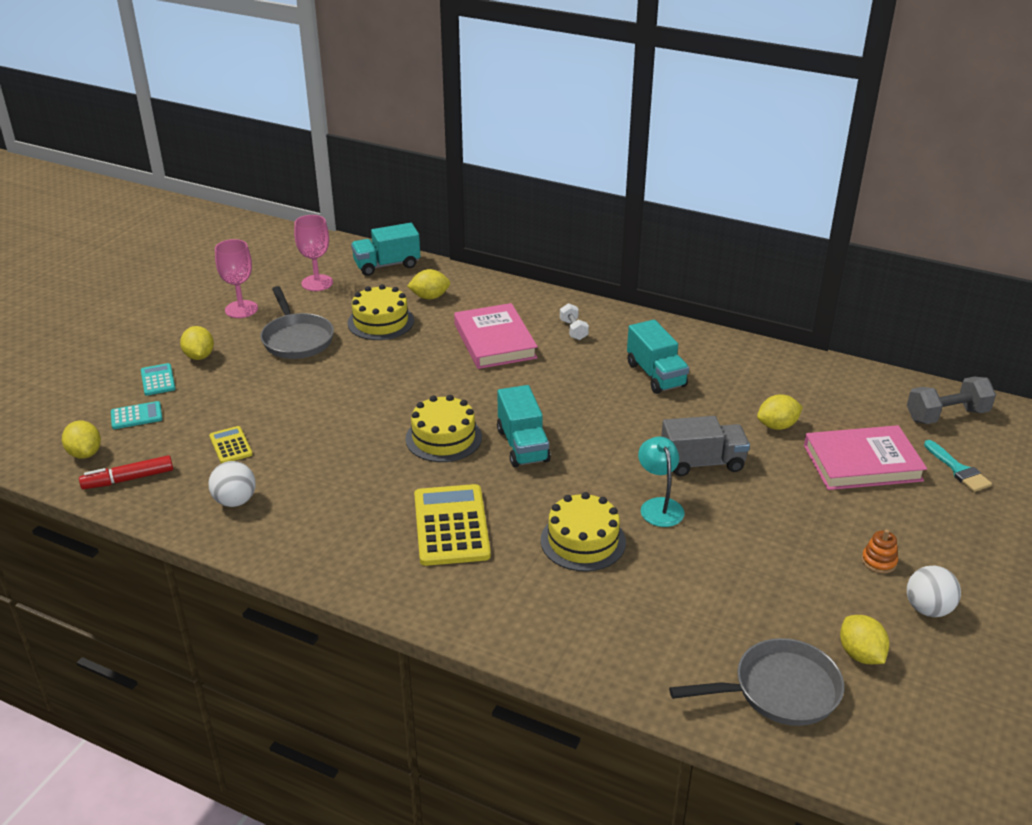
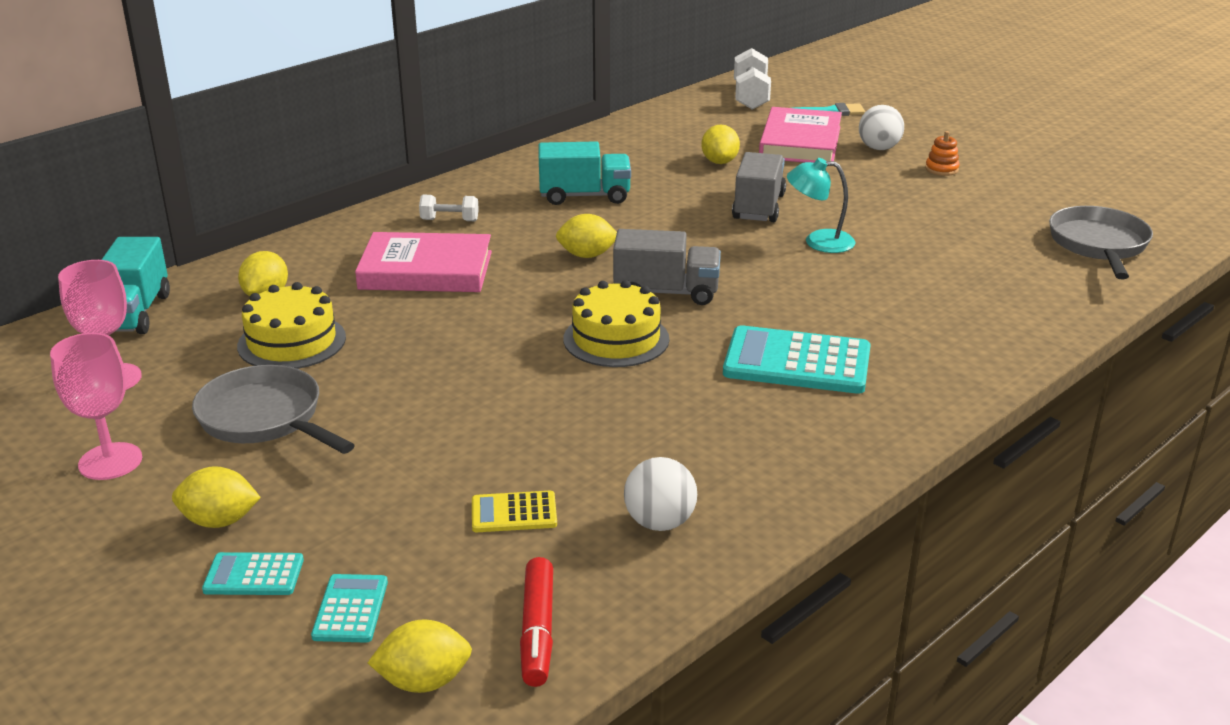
camera: 70 degrees left, 5 degrees down
(296, 339) = (265, 418): grey pan -> grey pan turned 135 degrees counterclockwise
(451, 525) = (797, 362): yellow calculator -> turquoise calculator
(523, 445) = (666, 292): turquoise truck -> grey truck
(583, 541) = (859, 291): yellow cake -> none
(860, 654) = (1058, 204): yellow lemon -> yellow lemon (587, 255)
(928, 609) = (1008, 167): white ball -> white ball (879, 148)
(946, 415) = (750, 96): grey dumbbell -> white dumbbell

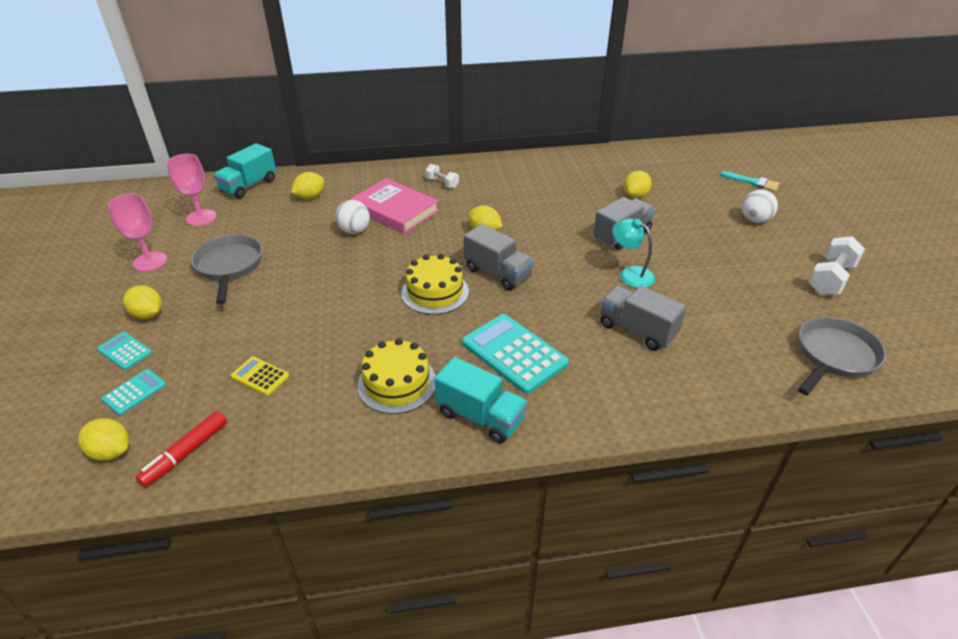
camera: 35 degrees right, 10 degrees up
(292, 342) = (289, 228): yellow cake -> yellow cake (397, 383)
(584, 196) = (529, 192): turquoise truck -> turquoise truck (480, 416)
(659, 522) = (315, 421): white ball -> white ball (354, 231)
(750, 96) = (711, 155): white dumbbell -> white dumbbell (830, 279)
(800, 142) = (704, 198): pink book -> none
(895, 291) = (637, 330): none -> grey truck
(941, 169) = (782, 251): orange stacking toy -> none

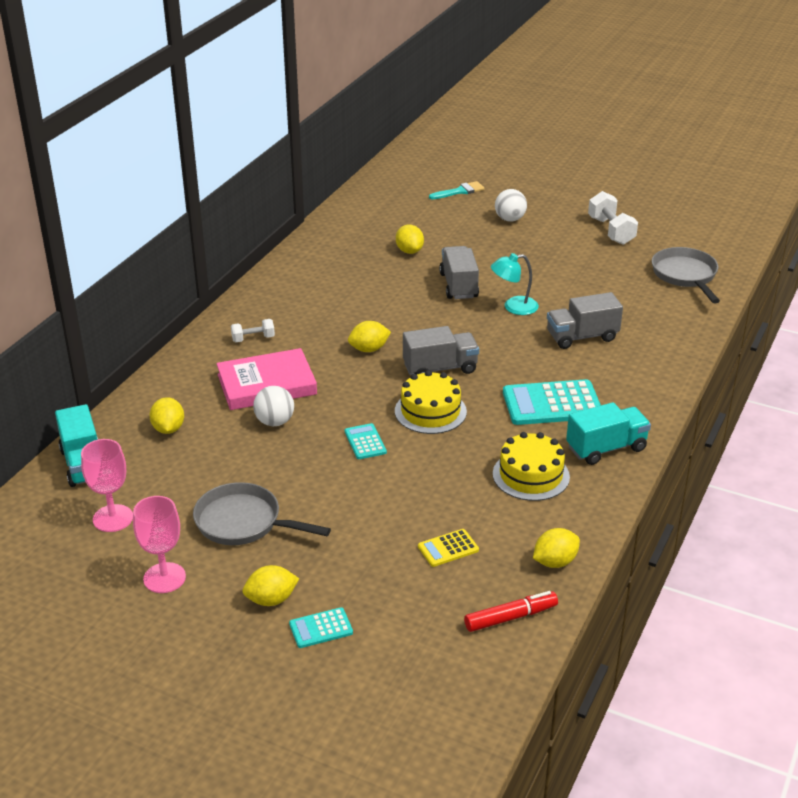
camera: 55 degrees left, 5 degrees down
(111, 451) = (468, 664): yellow lemon -> yellow lemon (555, 562)
(134, 392) = (395, 633): turquoise calculator -> turquoise calculator (365, 442)
(186, 453) = (510, 617): red marker -> red marker turned 90 degrees counterclockwise

